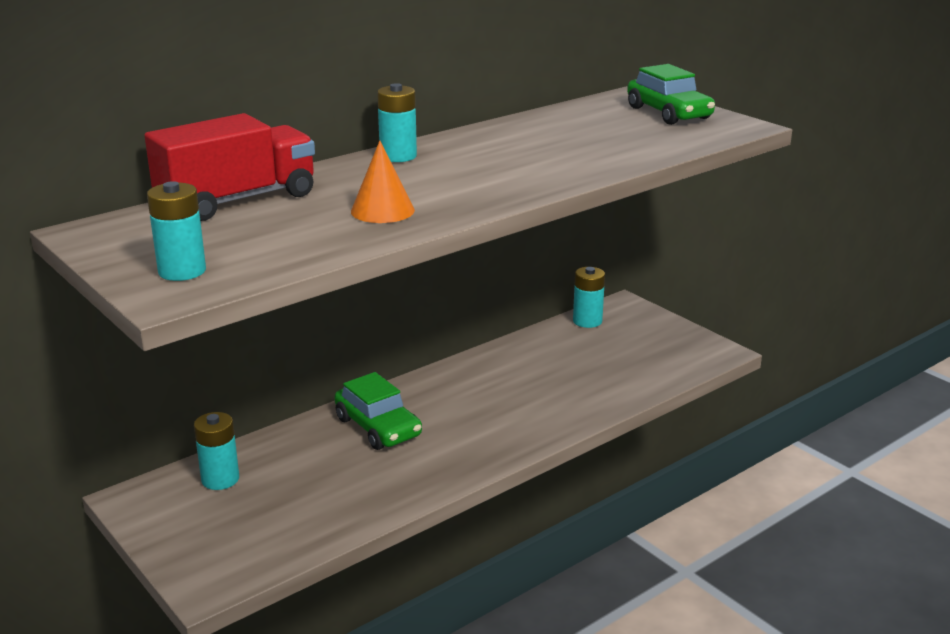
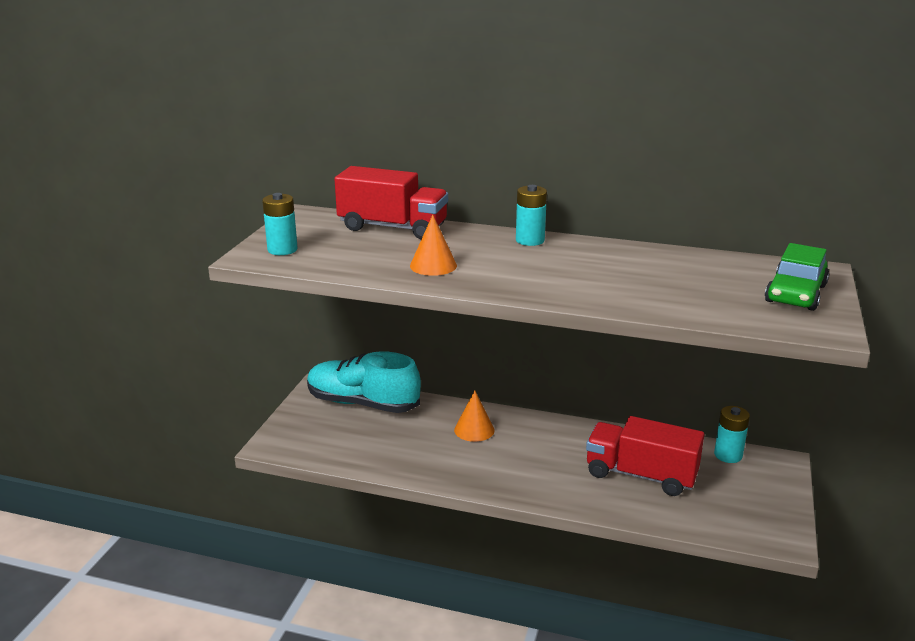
camera: 55 degrees right, 0 degrees up
(220, 479) = (363, 403): turquoise battery -> turquoise shoe
(378, 427) = (474, 430): green car -> orange cone
(566, 372) = (640, 475): none -> red truck

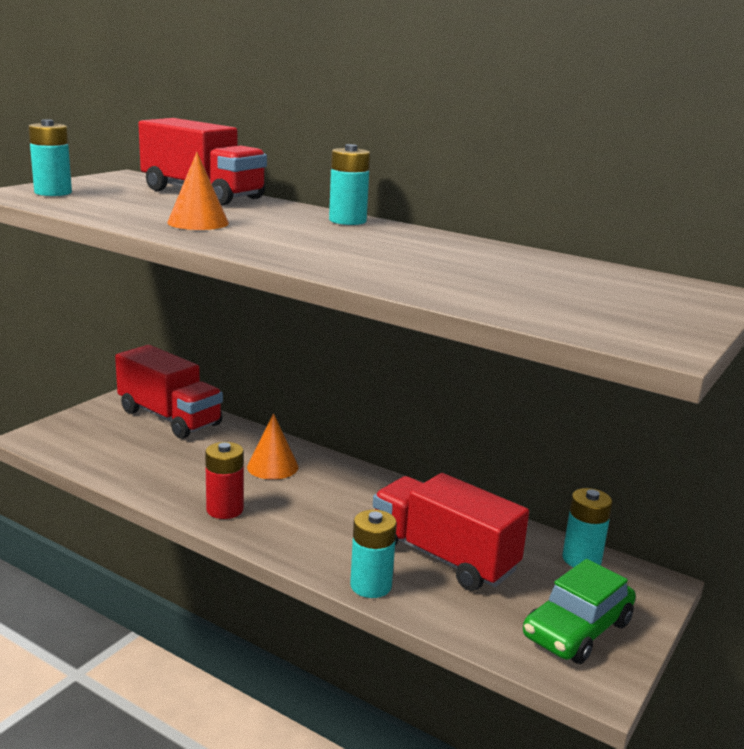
camera: 15 degrees right, 5 degrees down
(363, 403) = (169, 418): turquoise shoe -> red truck
(467, 473) = (225, 509): none -> red battery
(609, 508) = (371, 586): none -> turquoise battery
(795, 294) = (650, 305): green car -> green car (577, 630)

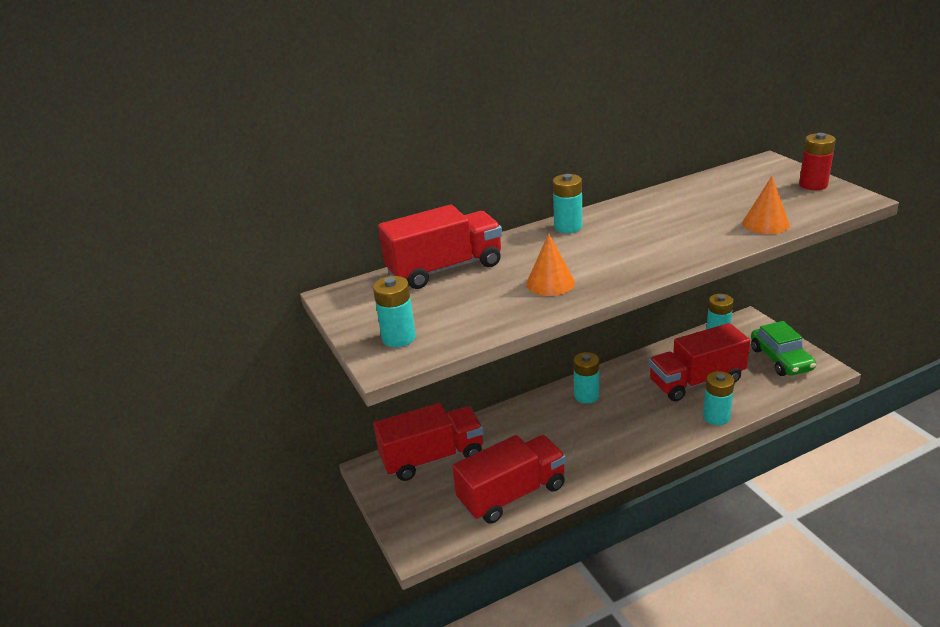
camera: 55 degrees left, 10 degrees up
(131, 469) = (512, 494): none -> red truck
(225, 509) = (598, 457): red battery -> red battery (813, 185)
(272, 466) = (548, 421): orange cone -> orange cone (765, 223)
(341, 481) = (586, 396): none -> turquoise battery

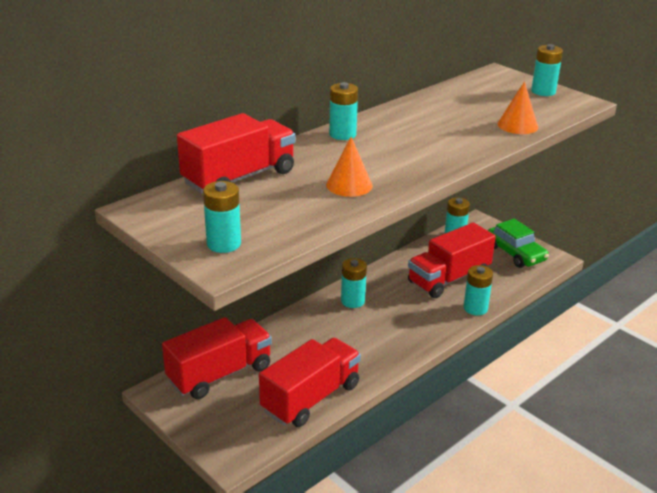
camera: 20 degrees left, 0 degrees up
(813, 185) = (543, 91): red battery -> turquoise battery

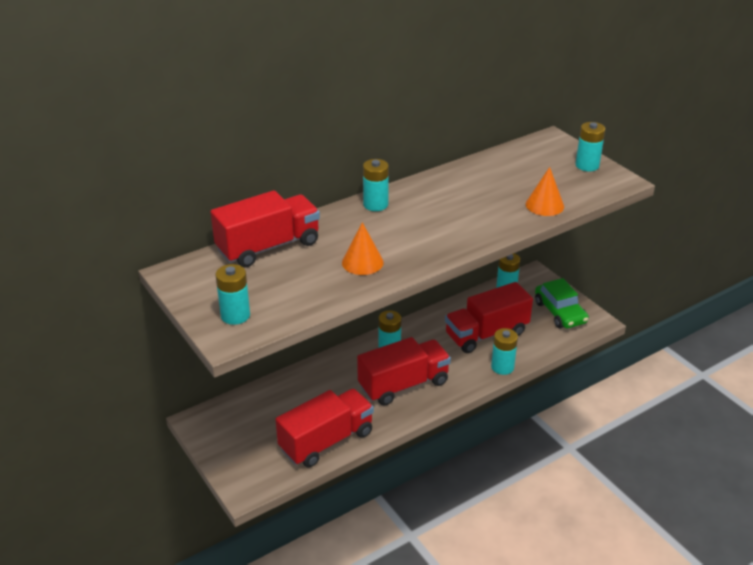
camera: 10 degrees right, 5 degrees up
(220, 374) = (252, 409): red truck -> red truck (403, 385)

